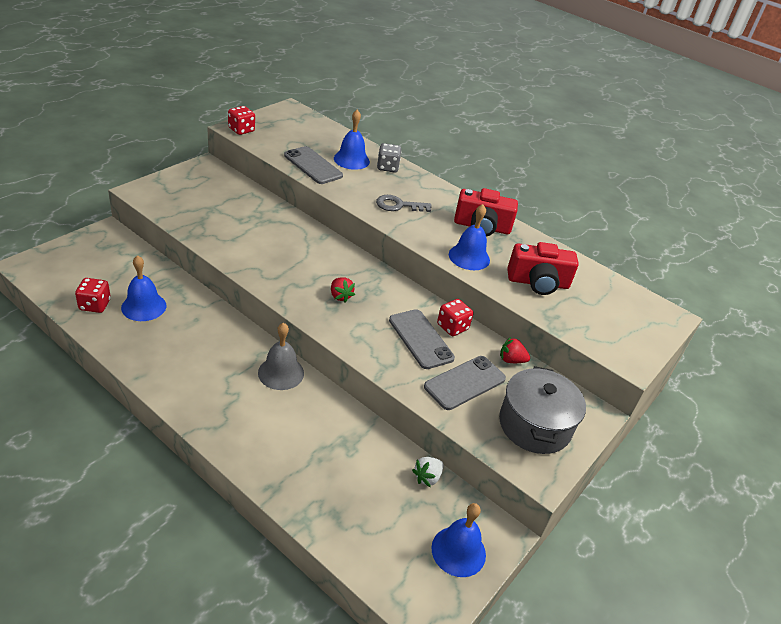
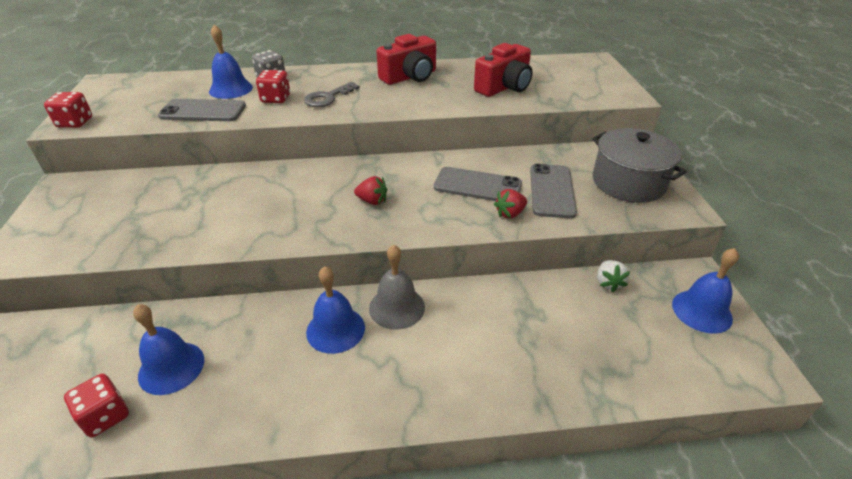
camera: 40 degrees left, 0 degrees up
(452, 327) = (481, 162): red dice -> red dice (276, 99)
(469, 257) = (438, 99): blue bell -> blue bell (335, 329)
(511, 360) = (548, 155): red strawberry -> red strawberry (510, 213)

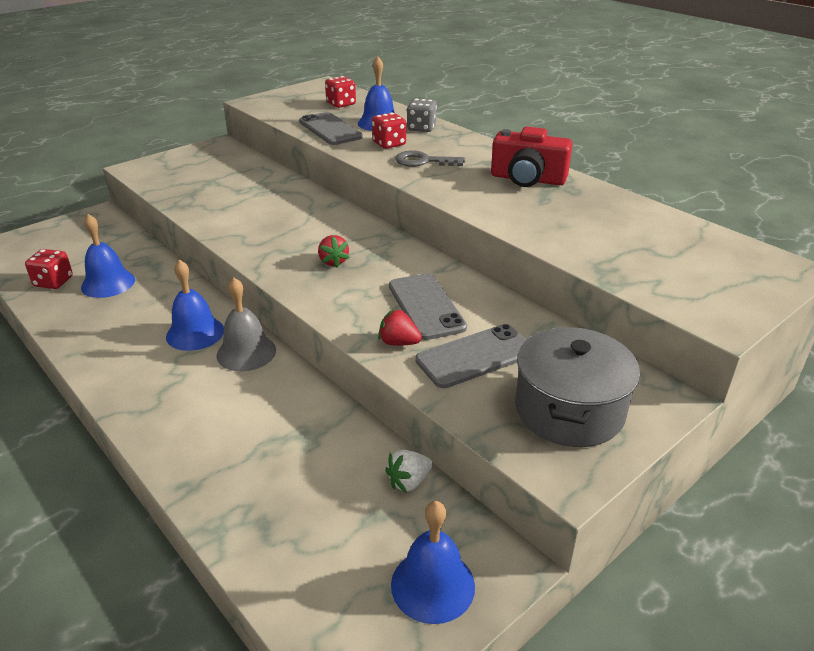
camera: 55 degrees right, 5 degrees down
(75, 122) = (259, 103): red dice -> red dice (341, 104)
(504, 87) = (593, 233): red camera -> none

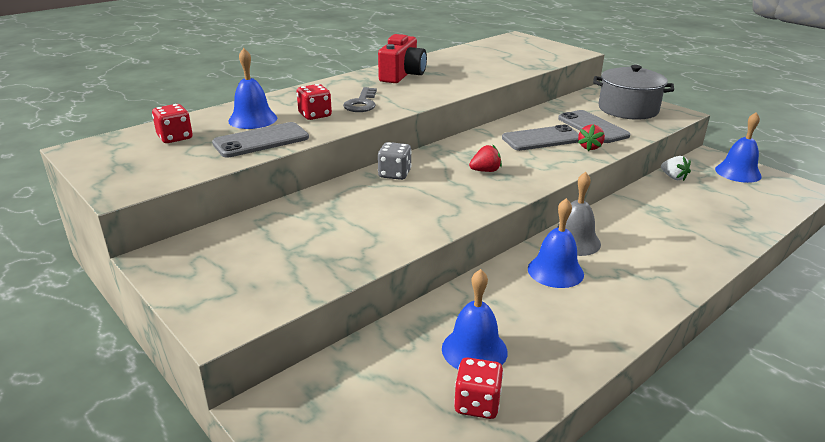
camera: 90 degrees left, 5 degrees down
(421, 128) = (277, 103): grey dice -> grey dice (394, 174)

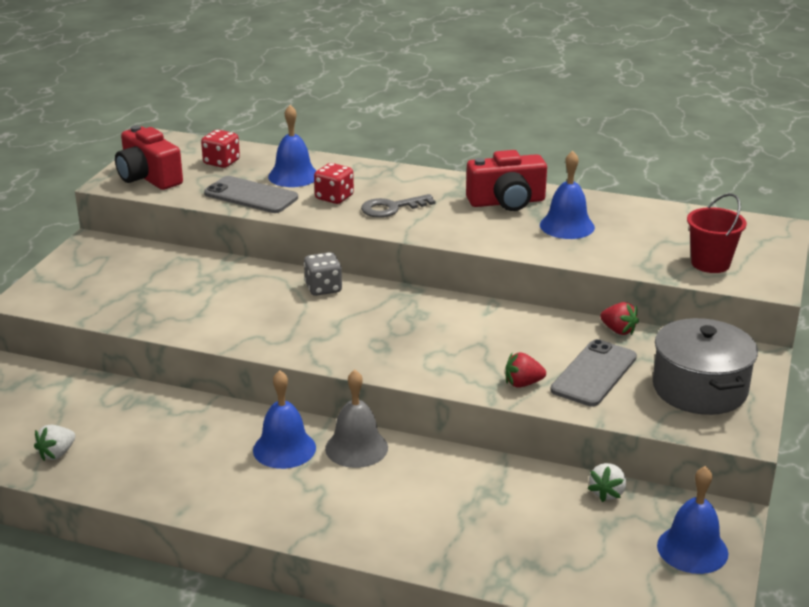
camera: 60 degrees right, 0 degrees up
(144, 173) = (148, 177): none -> red camera
(474, 350) = (123, 435): blue bell -> blue bell (567, 226)
(477, 403) = (57, 454): red dice -> white strawberry
(485, 171) = (382, 333): red strawberry -> red strawberry (618, 330)
(541, 56) = (710, 263): none -> red bucket
(542, 139) = (511, 347): grey phone -> none

